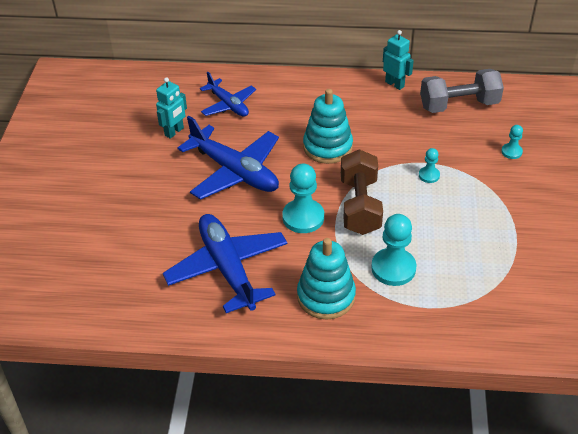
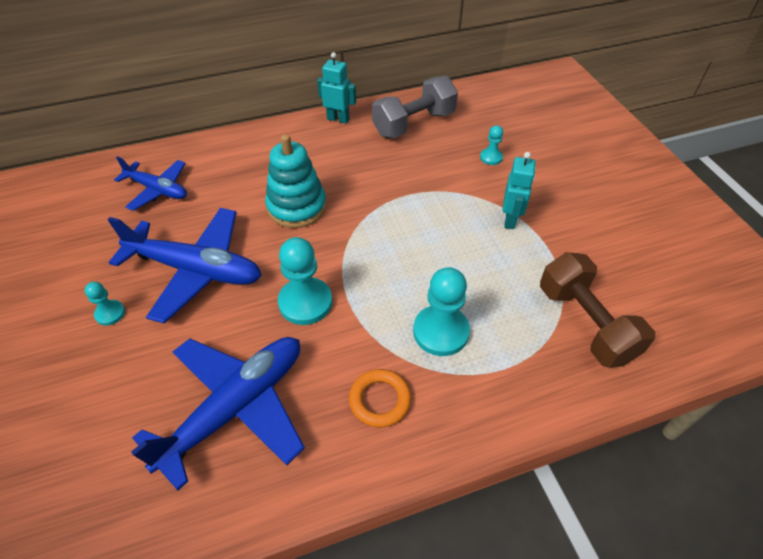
camera: 25 degrees left, 5 degrees up
(174, 132) = (99, 242): turquoise robot -> turquoise robot (510, 220)
(227, 268) = (236, 407): blue plane -> blue plane turned 90 degrees clockwise
(326, 296) = (380, 400): turquoise stacking toy -> orange ring
(360, 206) = (365, 266): brown dumbbell -> brown dumbbell (585, 323)
(429, 175) = (423, 207): turquoise pawn -> turquoise pawn (110, 313)

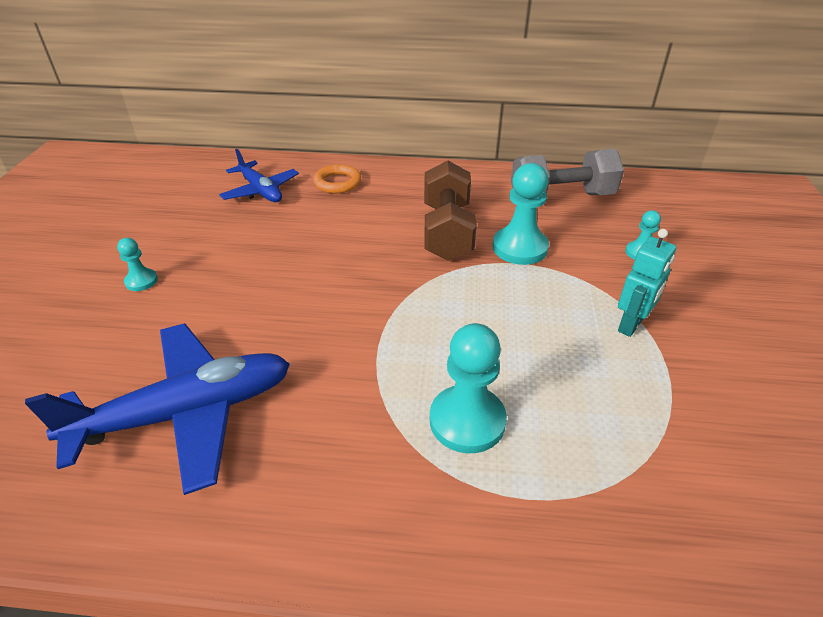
camera: 25 degrees right, 10 degrees down
(196, 270) = (244, 268): blue plane -> none
(297, 207) = (382, 241): turquoise stacking toy -> none
(305, 302) = (330, 334): turquoise pawn -> turquoise pawn (519, 248)
(338, 119) = (478, 174): turquoise robot -> none
(380, 400) = (344, 470): orange ring -> orange ring (337, 183)
(585, 323) = (679, 486): brown dumbbell -> brown dumbbell (447, 231)

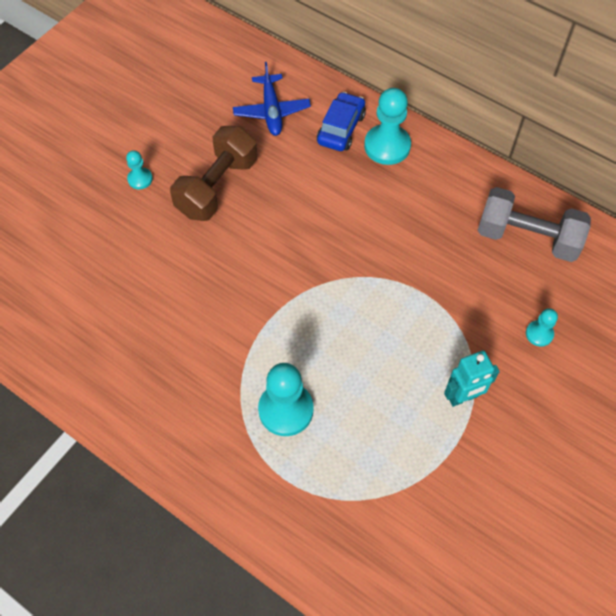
camera: 30 degrees right, 20 degrees up
(186, 413) = (123, 313): blue plane -> none
(337, 183) = (341, 129): orange ring -> blue car
(447, 231) = (394, 232): brown dumbbell -> brown dumbbell (217, 187)
(519, 248) = (440, 279): turquoise pawn -> turquoise pawn (387, 146)

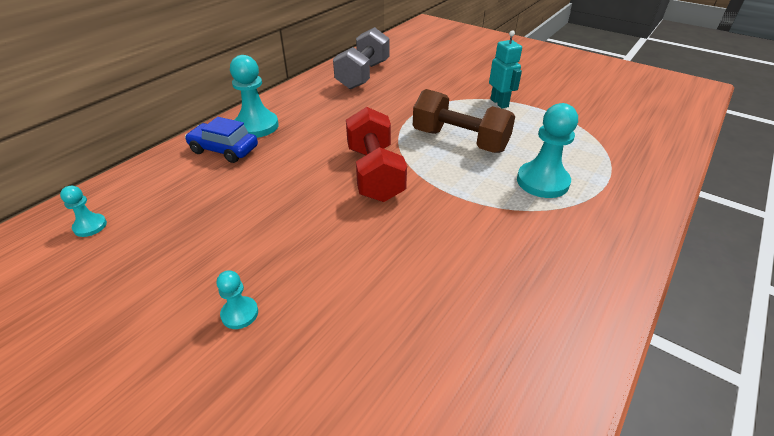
camera: 90 degrees left, 20 degrees down
(217, 187) = (275, 235): brown dumbbell -> brown dumbbell (459, 140)
(271, 111) = (176, 194): blue plane -> none
(301, 255) = (374, 173): none -> red dumbbell
(539, 334) = (442, 76): turquoise pawn -> turquoise pawn (90, 226)

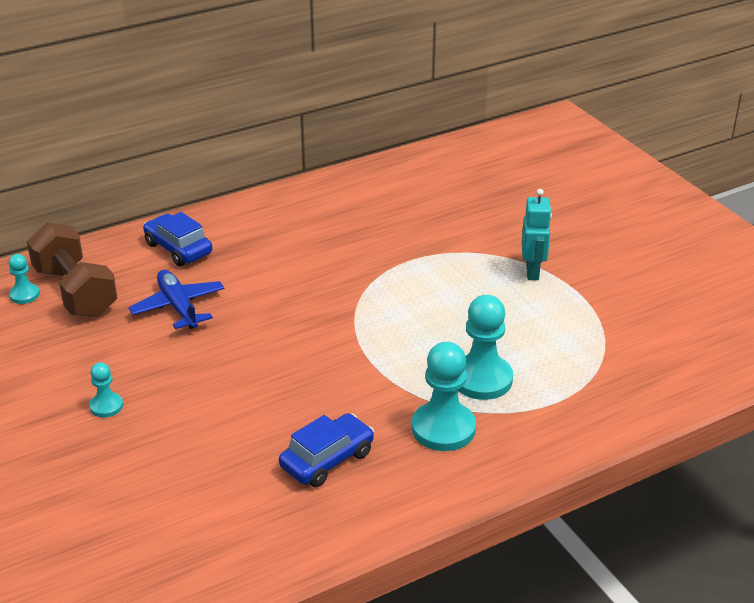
camera: 25 degrees right, 5 degrees down
(254, 195) = (178, 307): none -> blue plane
(256, 126) = (227, 228): turquoise pawn -> turquoise pawn (443, 428)
(363, 75) = (396, 188): grey dumbbell -> none
(374, 173) = (310, 318): red dumbbell -> none
(459, 140) = (435, 307): brown dumbbell -> brown dumbbell (75, 292)
(493, 291) = (327, 459): none -> blue car

